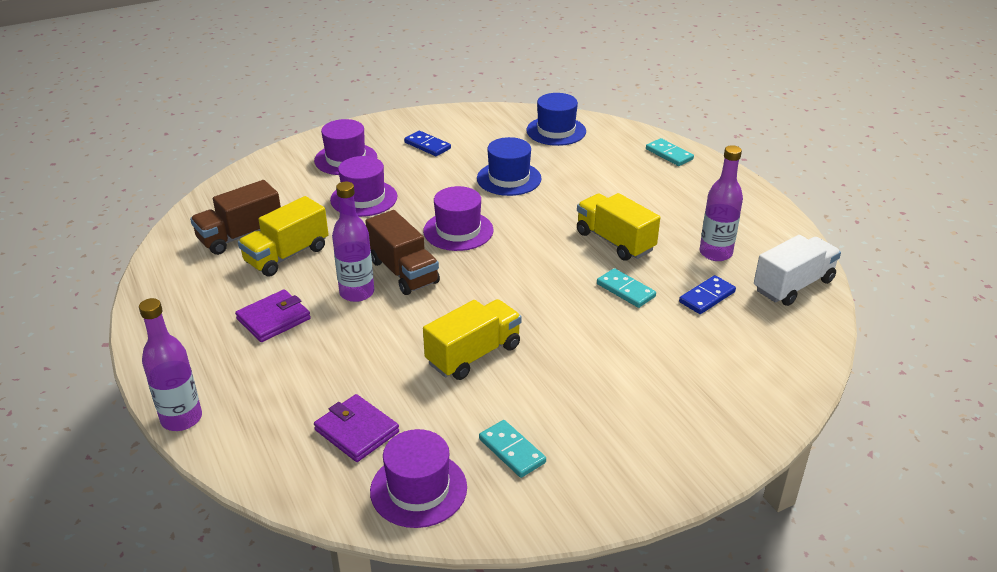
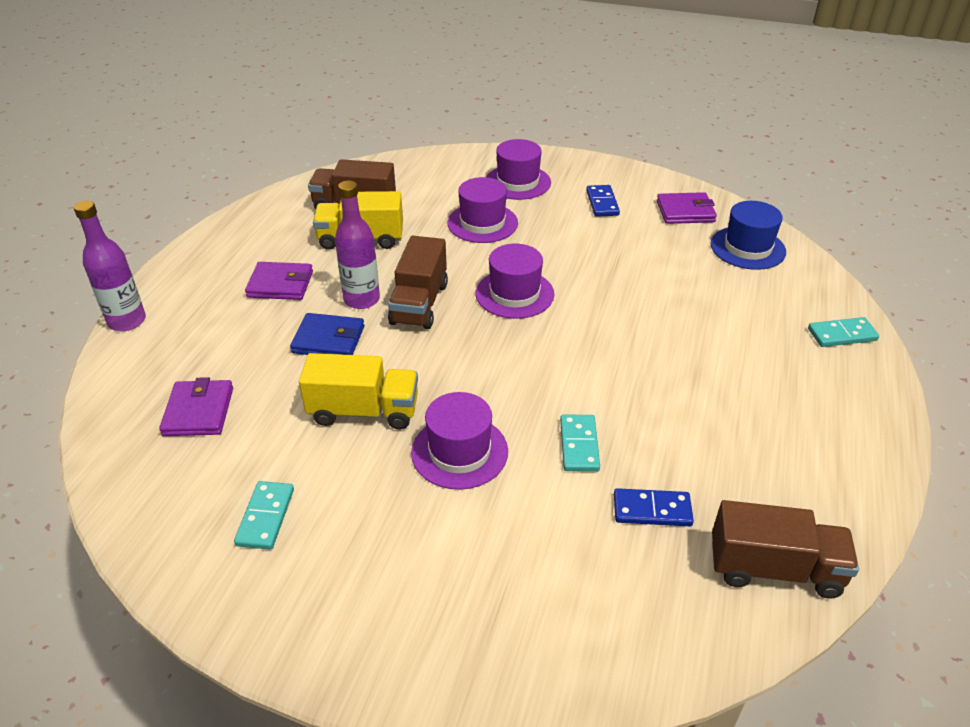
camera: 45 degrees right, 5 degrees up
(376, 330) = (329, 339): none -> blue wallet
(418, 489) = (164, 491): purple hat -> purple hat (459, 452)
(488, 126) = (685, 211): none -> purple wallet
(509, 178) = (630, 270): blue hat -> none
(615, 241) = (642, 390): yellow truck -> none
(669, 154) = (842, 334): turquoise domino -> turquoise domino turned 75 degrees clockwise
(715, 253) = (734, 471): purple bottle -> none
(793, 285) = (774, 569): white truck -> brown truck

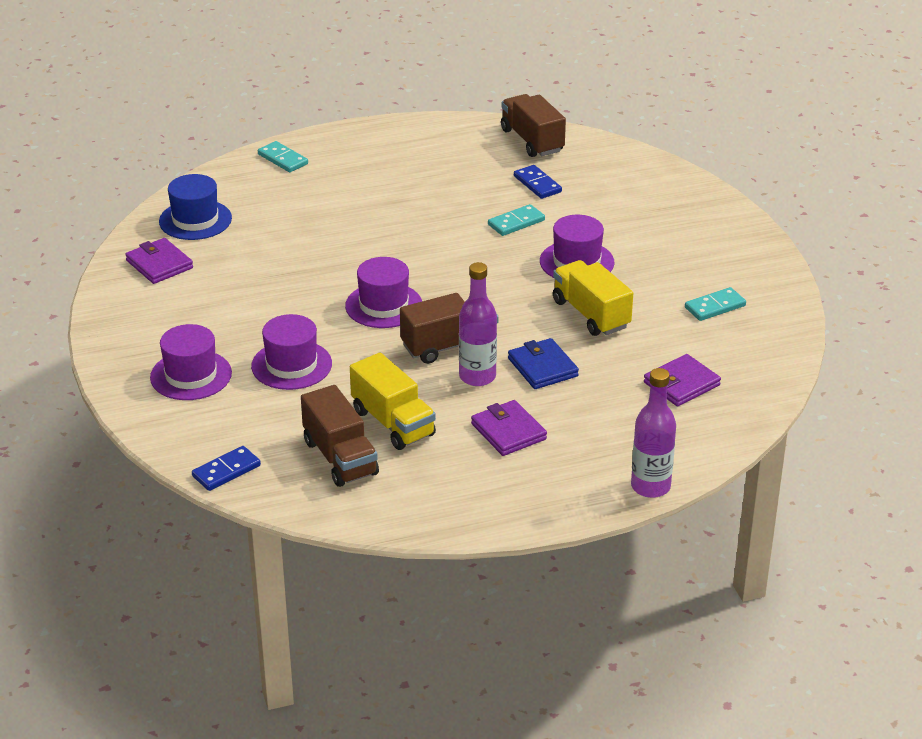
camera: 125 degrees left, 5 degrees down
(602, 203) = (186, 312): blue domino -> blue domino (226, 471)

